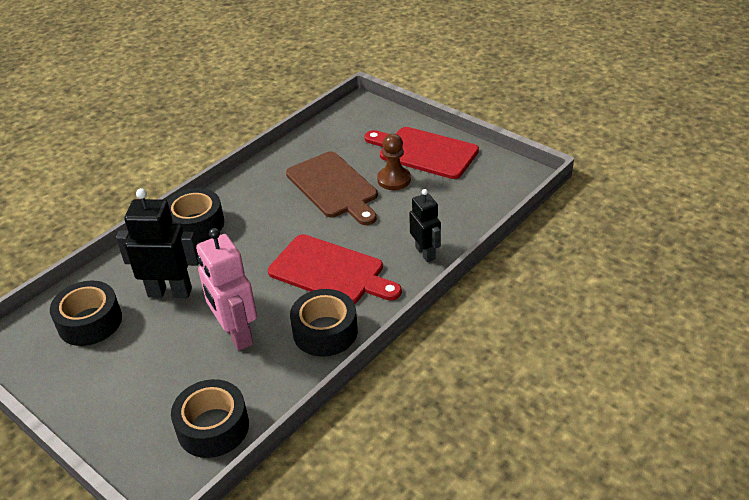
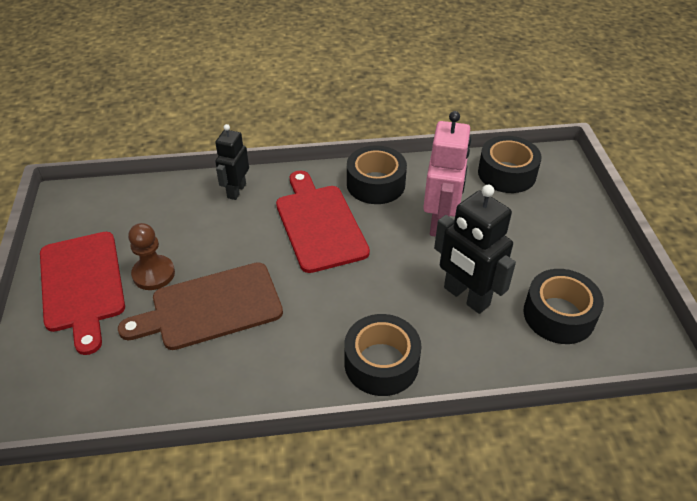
camera: 140 degrees left, 5 degrees up
(333, 187) = (210, 307): brown cutting board -> brown cutting board turned 120 degrees counterclockwise

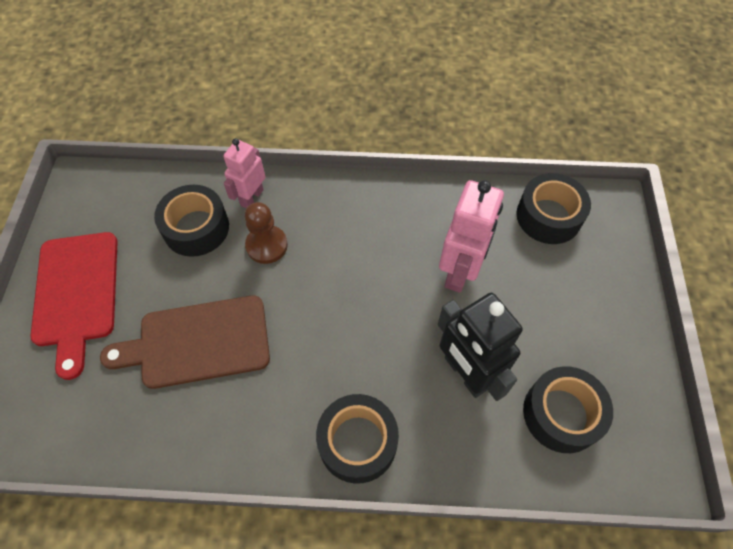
camera: 10 degrees right, 15 degrees up
(153, 274) = (148, 291): brown pawn -> brown pawn (266, 245)
(236, 191) = (251, 197): black robot -> pink robot
(319, 224) = (330, 254): red cutting board -> none
(375, 184) = (401, 210): black tape -> black tape (196, 228)

